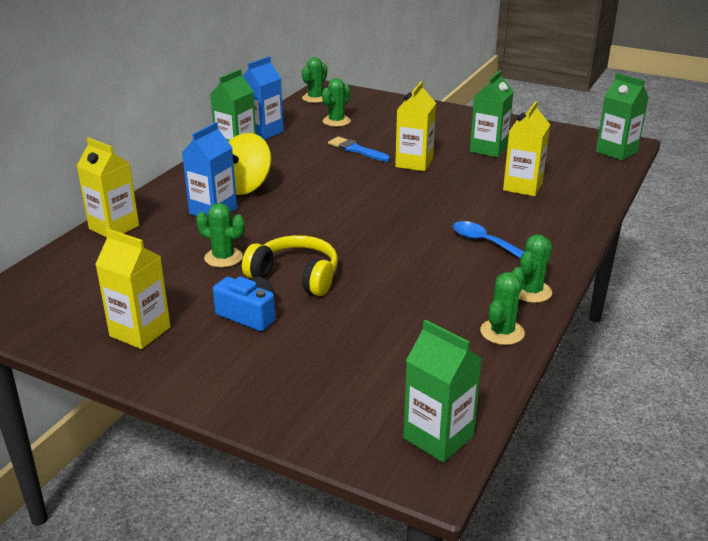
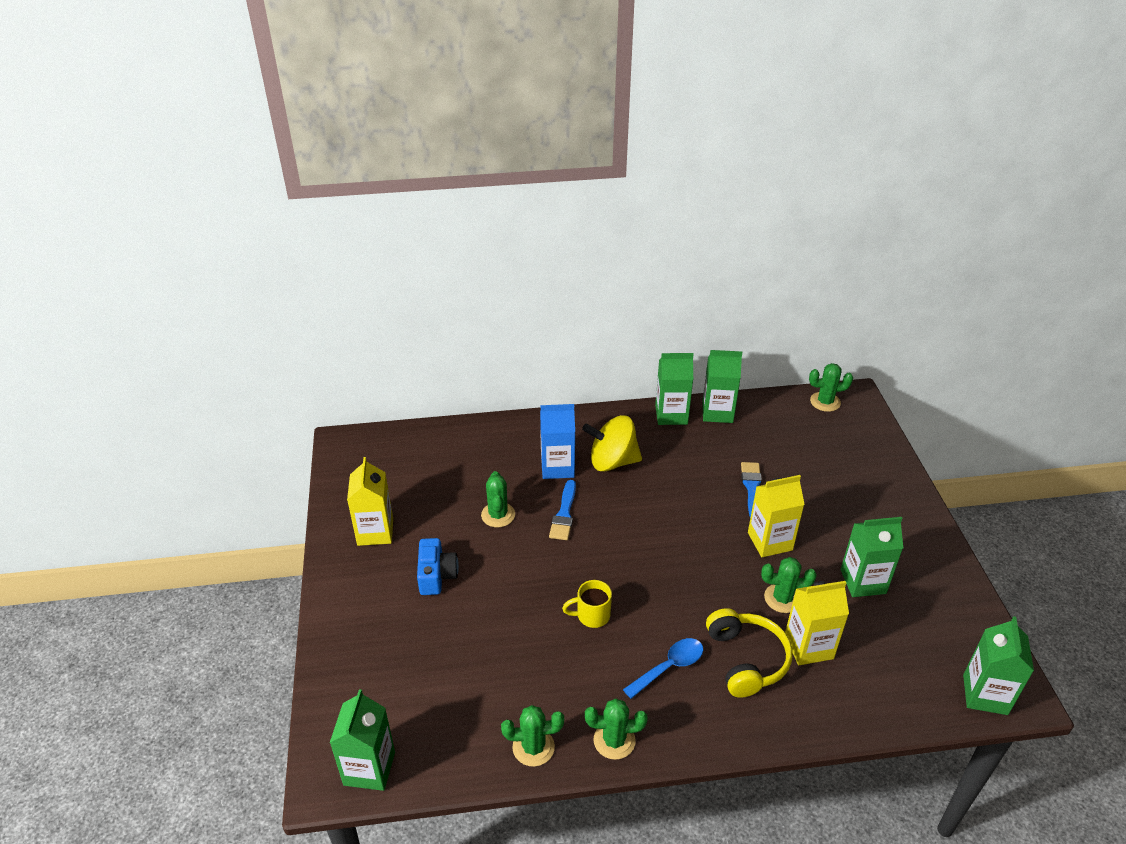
camera: 55 degrees right, 10 degrees up
(114, 227) = (487, 432): yellow carton -> none
(263, 132) = (717, 412): blue carton -> green carton
(270, 227) = (564, 514): none -> blue brush
(295, 276) = (507, 571): yellow headphones -> yellow headphones (746, 659)
(336, 121) = (794, 443): green cactus -> green cactus (782, 598)
(395, 255) = (592, 615): none -> yellow mug
(484, 242) = (669, 667): blue spoon -> blue spoon turned 45 degrees clockwise

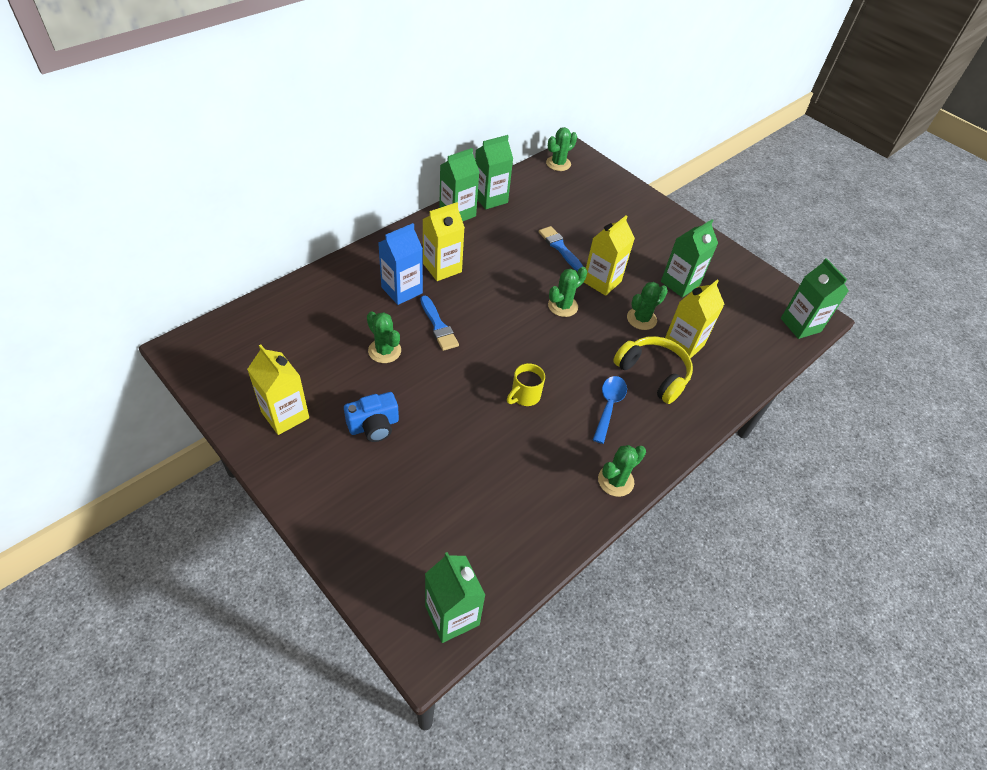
camera: 40 degrees left, 10 degrees up
(436, 575) = (374, 426): blue camera -> blue camera turned 105 degrees clockwise
(533, 747) = (564, 519): green cactus -> green cactus (563, 306)
(612, 461) = (442, 268): yellow spinning top -> yellow carton

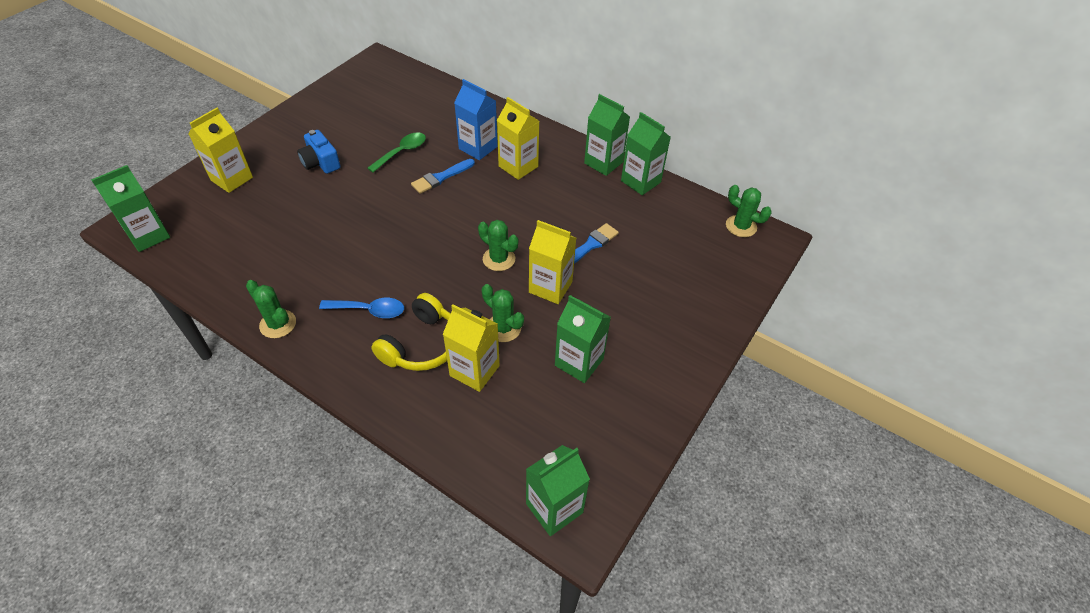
camera: 80 degrees right, 0 degrees up
(285, 415) = (324, 117): yellow carton -> yellow carton (232, 179)
(384, 351) = (402, 152): green cactus -> green spoon
(524, 396) = (370, 246): yellow mug -> none

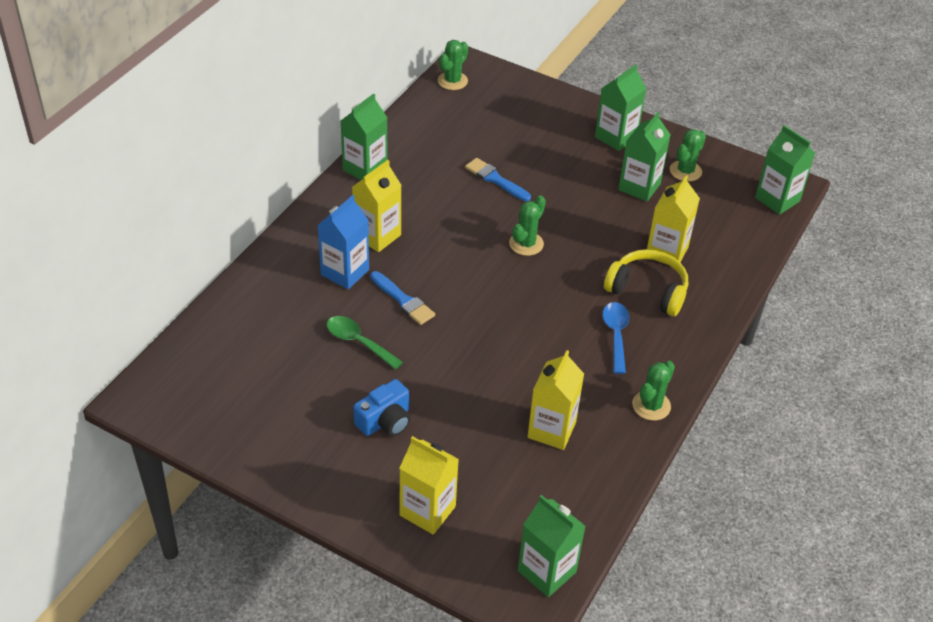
camera: 95 degrees left, 5 degrees down
(503, 328) = (614, 236): green cactus -> green cactus (685, 171)
(550, 287) = (556, 206): yellow carton -> yellow carton (551, 430)
(640, 181) = (394, 142): green carton -> green carton (616, 137)

